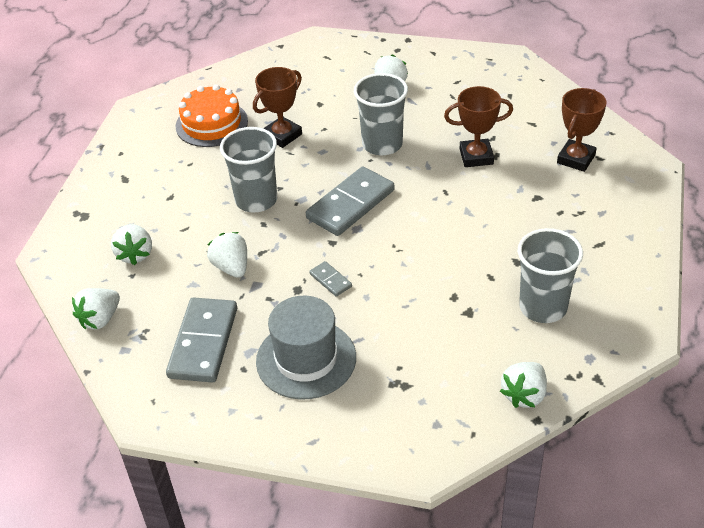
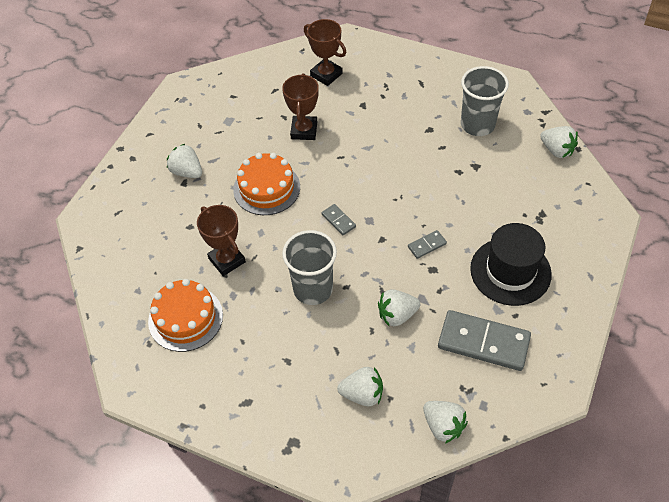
camera: 80 degrees left, 10 degrees up
(306, 359) = (510, 271): grey hat -> black hat
(350, 204) = (338, 220): grey domino -> grey domino, size x0.46
(382, 144) = (266, 188): grey cup -> orange cake

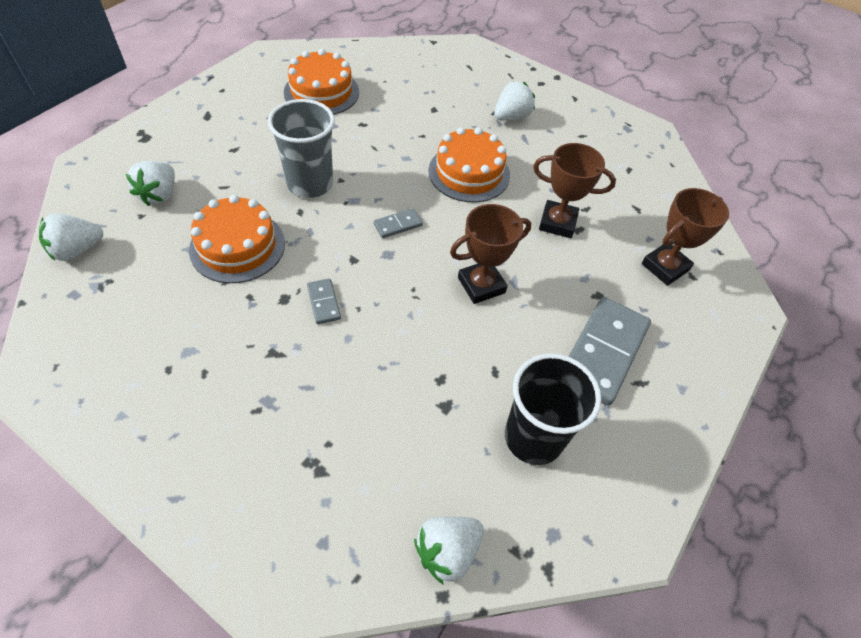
camera: 95 degrees right, 0 degrees up
(227, 260) = (378, 127): brown trophy -> brown trophy (481, 285)
(397, 315) = (237, 246): white strawberry -> orange cake
(477, 125) = (533, 437): grey cup -> black cup
(483, 342) = (151, 320): grey domino -> grey domino (603, 352)
(510, 271) = (237, 387): black hat -> none

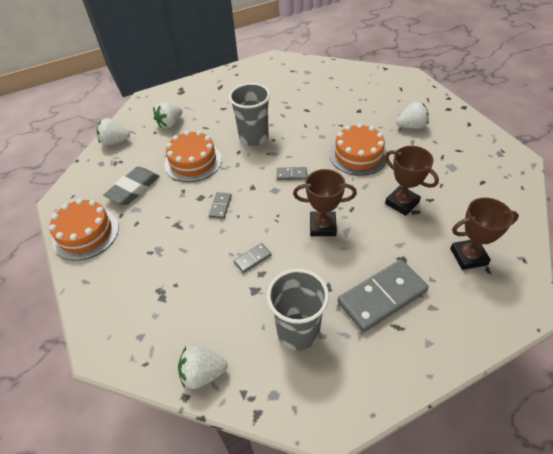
camera: 35 degrees right, 5 degrees down
(163, 319) = (133, 189): none -> grey eraser
(321, 92) = (293, 86): orange cake -> orange cake (85, 233)
(417, 363) = (252, 259): none -> grey domino
(533, 437) = (298, 331): black cup -> grey cup

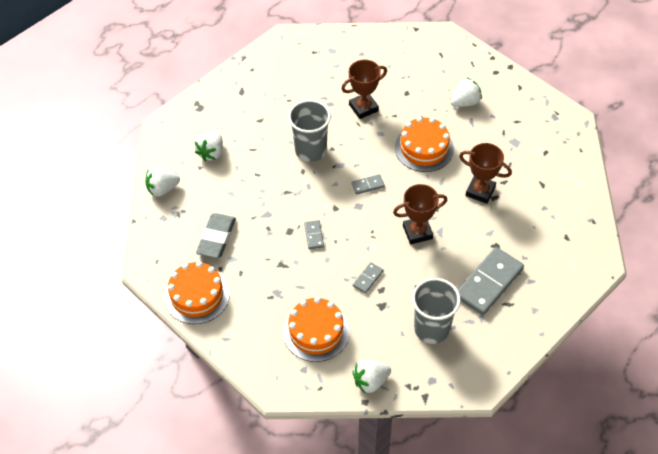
camera: 20 degrees left, 5 degrees up
(193, 161) = (261, 193): orange cake -> orange cake (316, 332)
(468, 256) = (549, 229): brown trophy -> brown trophy (363, 108)

